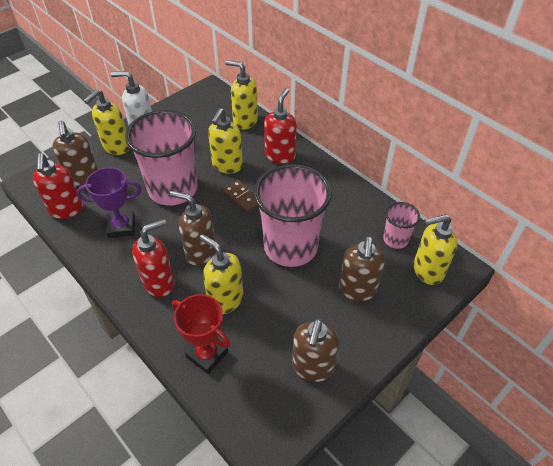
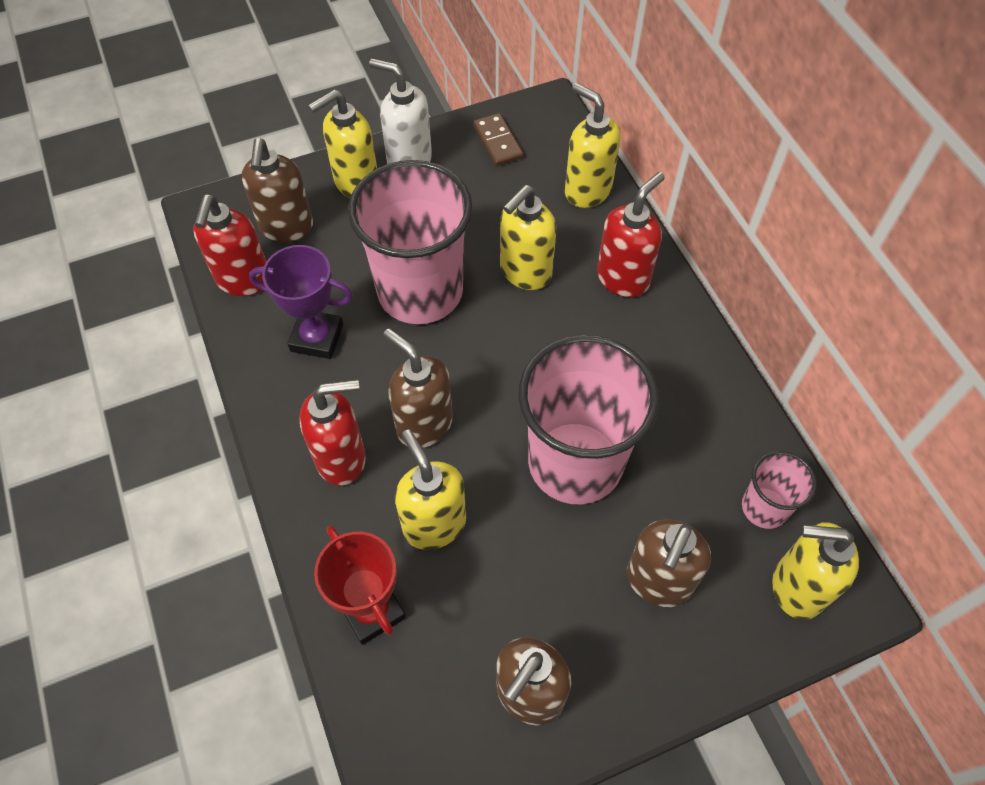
camera: 20 degrees right, 10 degrees up
(242, 197) = (528, 342): brown domino -> brown domino (497, 142)

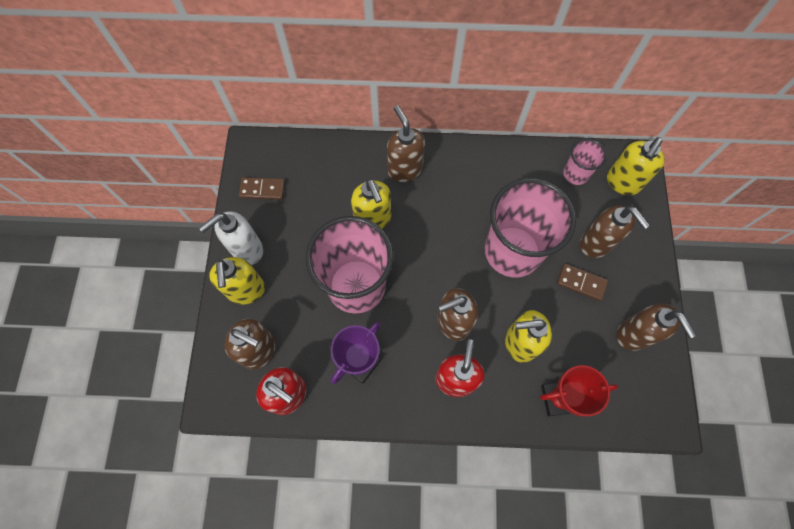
camera: 65 degrees left, 10 degrees up
(576, 580) = (581, 283): none -> brown domino
(587, 190) = (330, 157): yellow soap dispenser -> none
(623, 278) = (404, 169): red soap dispenser -> brown soap dispenser

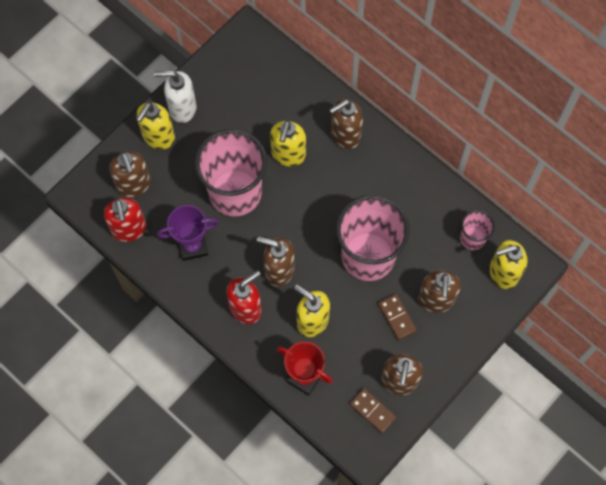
camera: 40 degrees right, 0 degrees up
(262, 189) = (228, 72): brown domino -> brown domino (372, 411)
(404, 169) = (345, 135): brown soap dispenser -> brown soap dispenser turned 135 degrees counterclockwise

